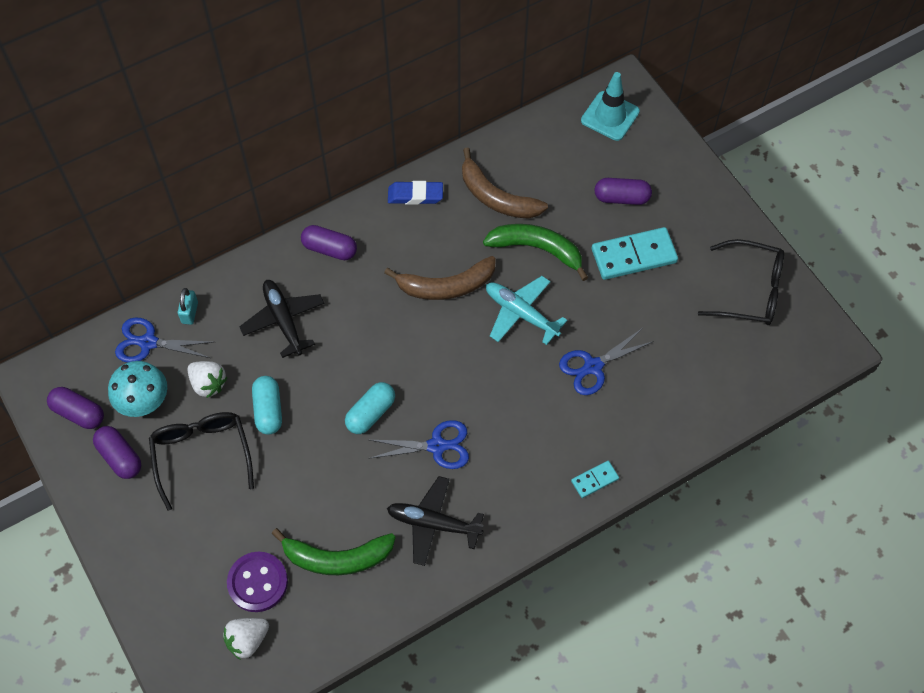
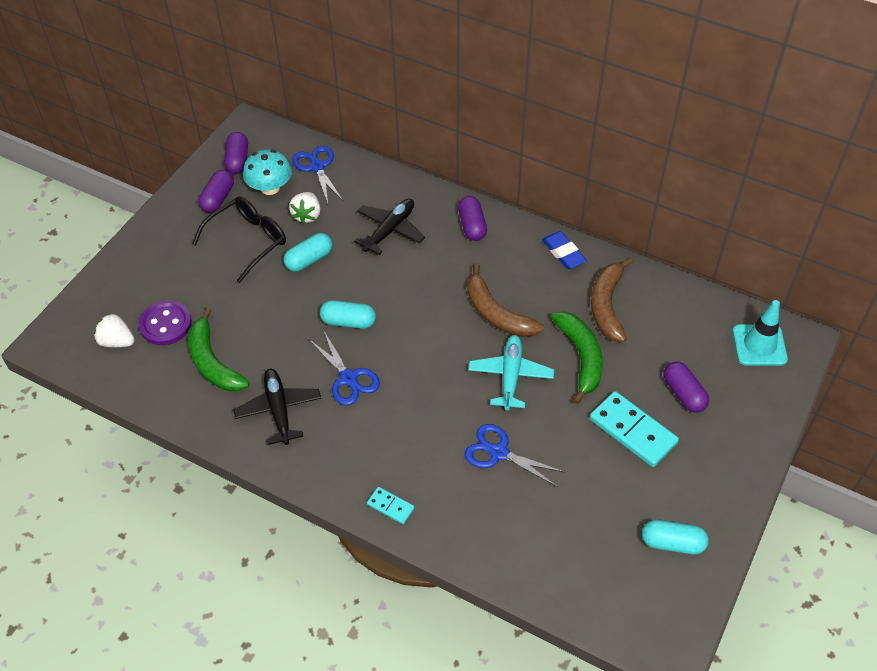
camera: 60 degrees right, 10 degrees down
(190, 312) = (357, 176): turquoise padlock -> none
(750, 291) = (672, 543): black glasses -> turquoise capsule

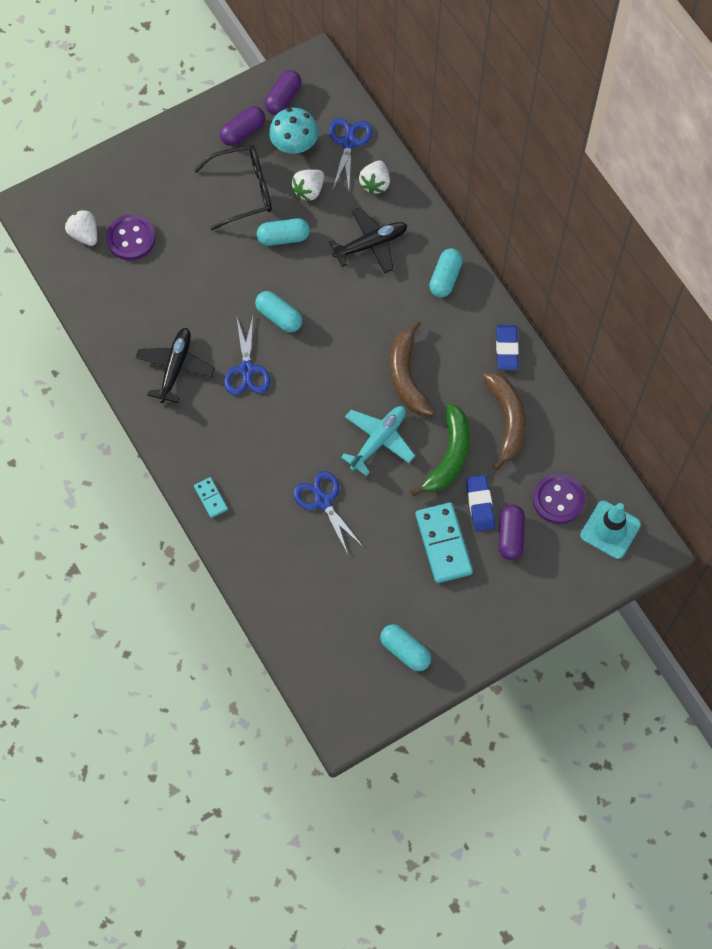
camera: 30 degrees right, 15 degrees up
(212, 362) = (149, 295): green banana -> none
(361, 186) = (375, 183): none -> white strawberry
(472, 226) = (445, 278): purple capsule -> turquoise capsule
(607, 305) = (507, 420): brown banana -> brown banana turned 135 degrees clockwise
(638, 382) = (480, 504): none -> blue eraser
(698, 344) = (558, 499): none -> purple button

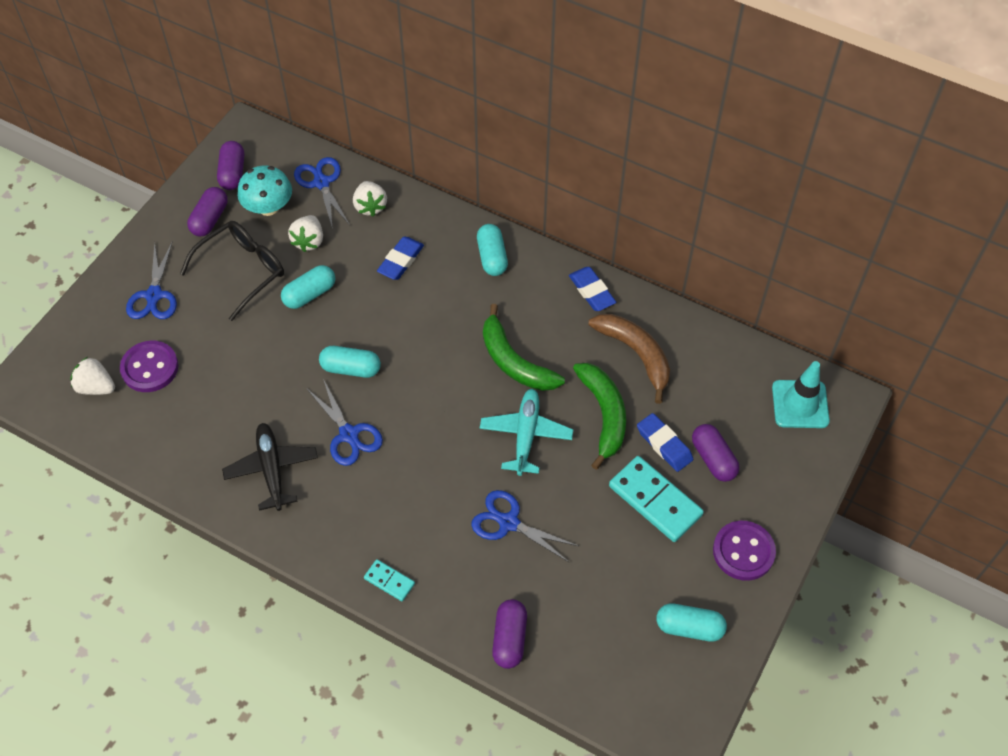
camera: 30 degrees left, 10 degrees down
(165, 178) = (154, 295): none -> blue scissors
(270, 587) = (509, 639): none -> purple capsule
(371, 244) = (400, 261): black plane -> blue eraser
(407, 376) = (514, 361): brown banana -> green banana
(558, 499) = (733, 402): purple button -> purple button (743, 551)

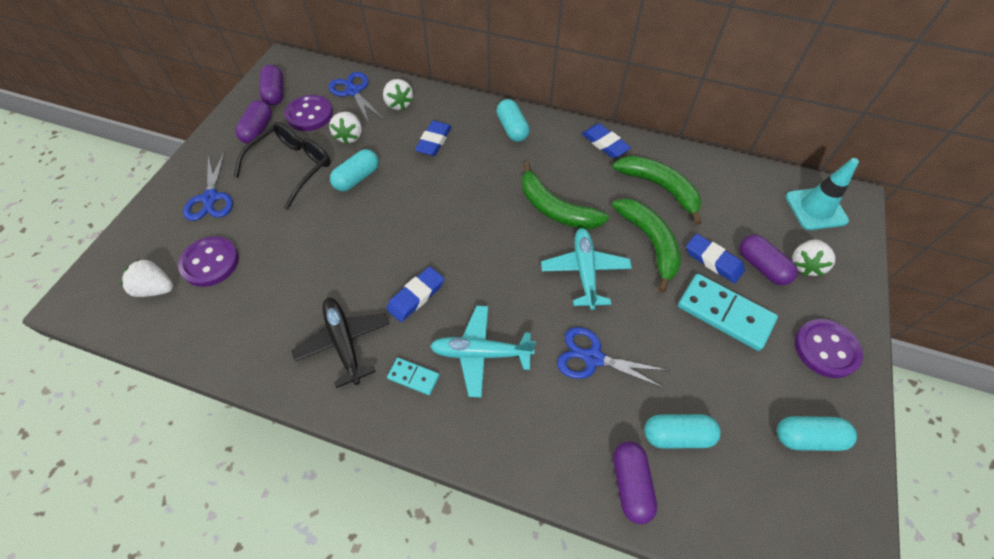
camera: 10 degrees left, 0 degrees up
(268, 207) = (309, 115): turquoise mushroom -> purple button
(349, 434) = (416, 296): blue scissors -> blue eraser
(351, 368) = (406, 236): turquoise capsule -> turquoise capsule (677, 435)
(389, 581) = (487, 441): turquoise domino -> turquoise domino (413, 377)
(400, 501) = (480, 353): none -> turquoise plane
(636, 354) = (660, 188): brown banana -> green banana
(760, 464) = (805, 265): none -> white strawberry

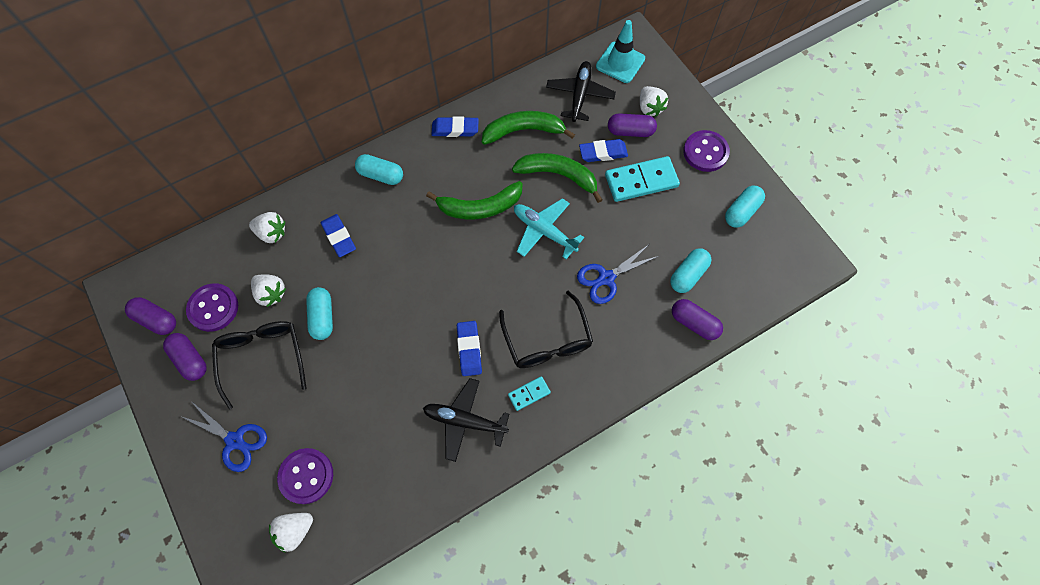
camera: 50 degrees left, 10 degrees up
(353, 91) = (220, 257): blue scissors -> none
(480, 353) = (547, 340): turquoise plane -> black glasses
(744, 202) = (580, 95): none -> black plane

